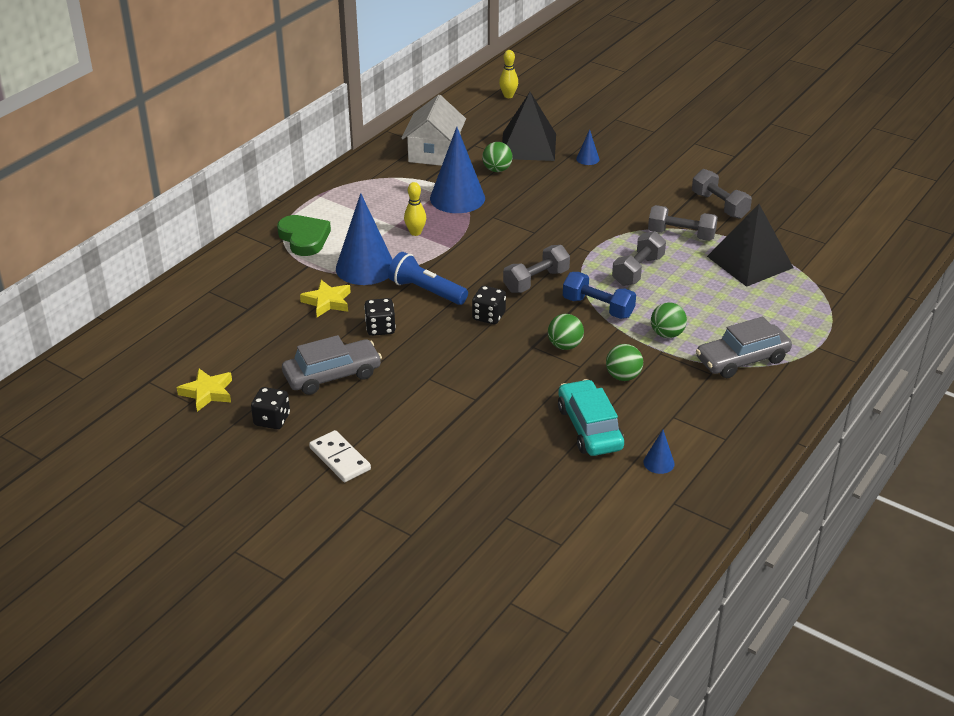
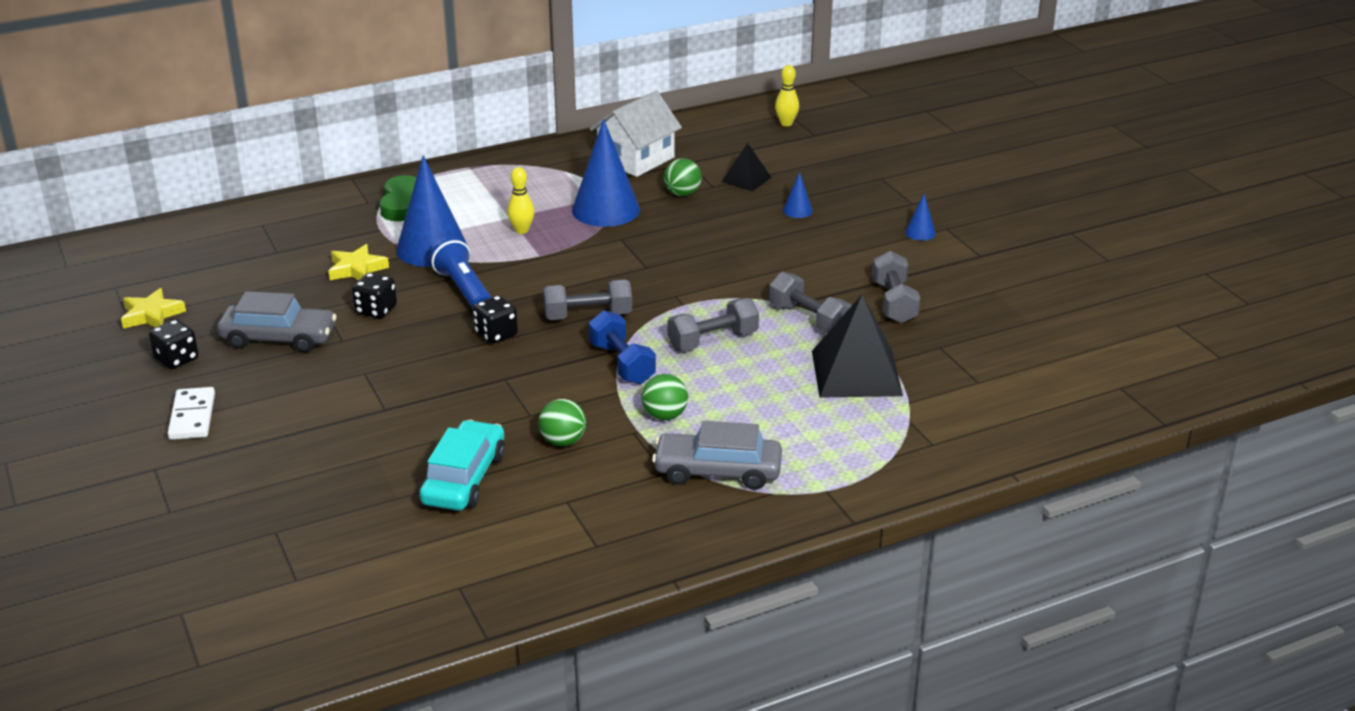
camera: 30 degrees right, 5 degrees down
(528, 146) = (746, 179): black pyramid -> black pyramid, size x0.53
(565, 345) = (539, 389): green ball -> none
(659, 463) = (493, 541): blue cone -> blue cone (920, 233)

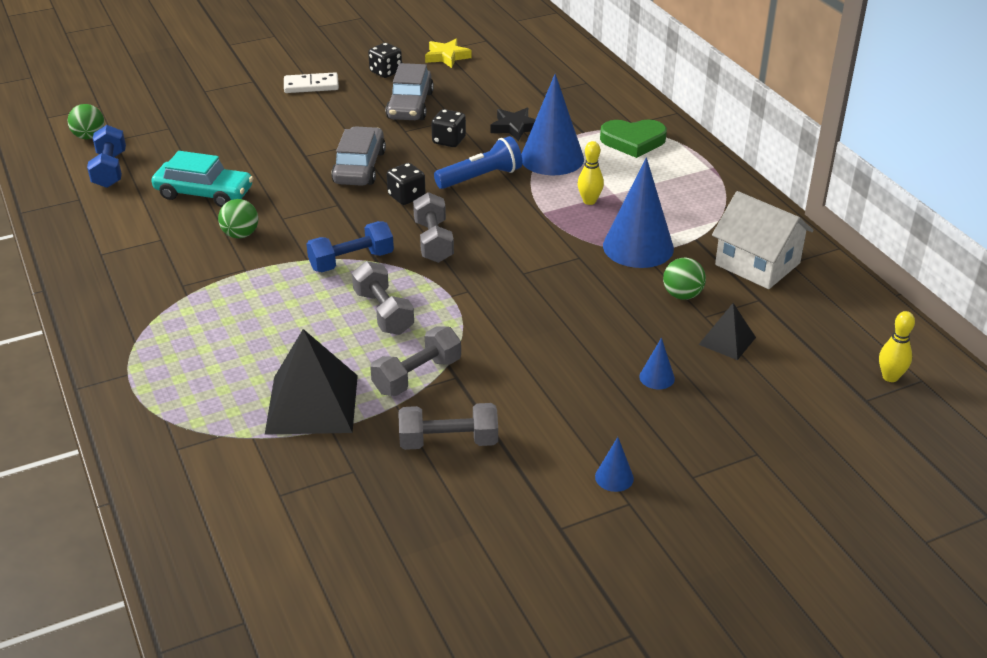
camera: 90 degrees right, 5 degrees up
(357, 269) = (515, 127): yellow star -> black star
(386, 570) = (110, 170): none -> blue dumbbell
(664, 416) = (264, 285): green ball -> green ball (89, 137)
(717, 471) = (175, 313): grey car -> grey car (359, 167)

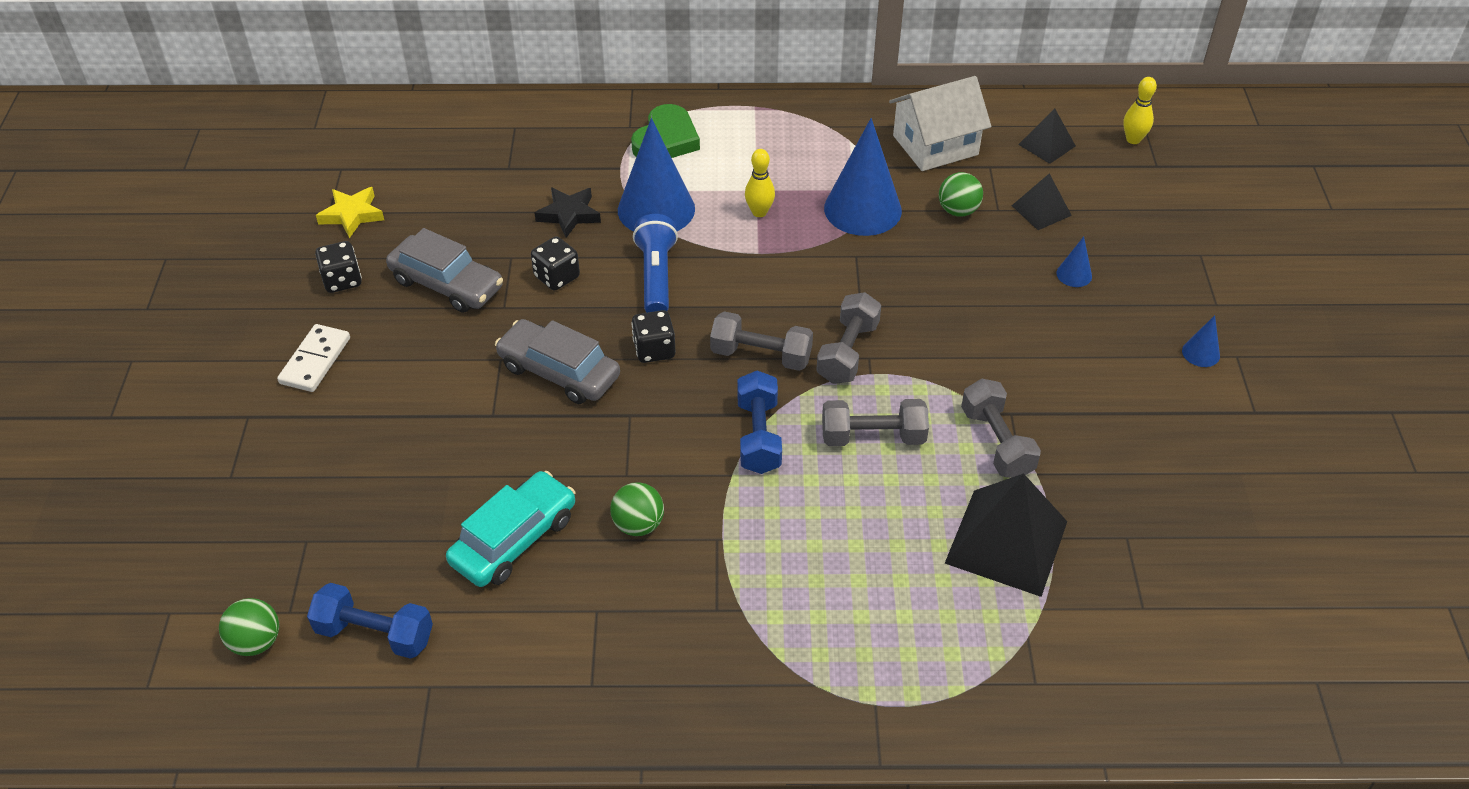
camera: 65 degrees left, 10 degrees up
(448, 442) = (1110, 450): grey dumbbell -> grey dumbbell (848, 352)
(824, 325) = (1046, 145): none -> black pyramid

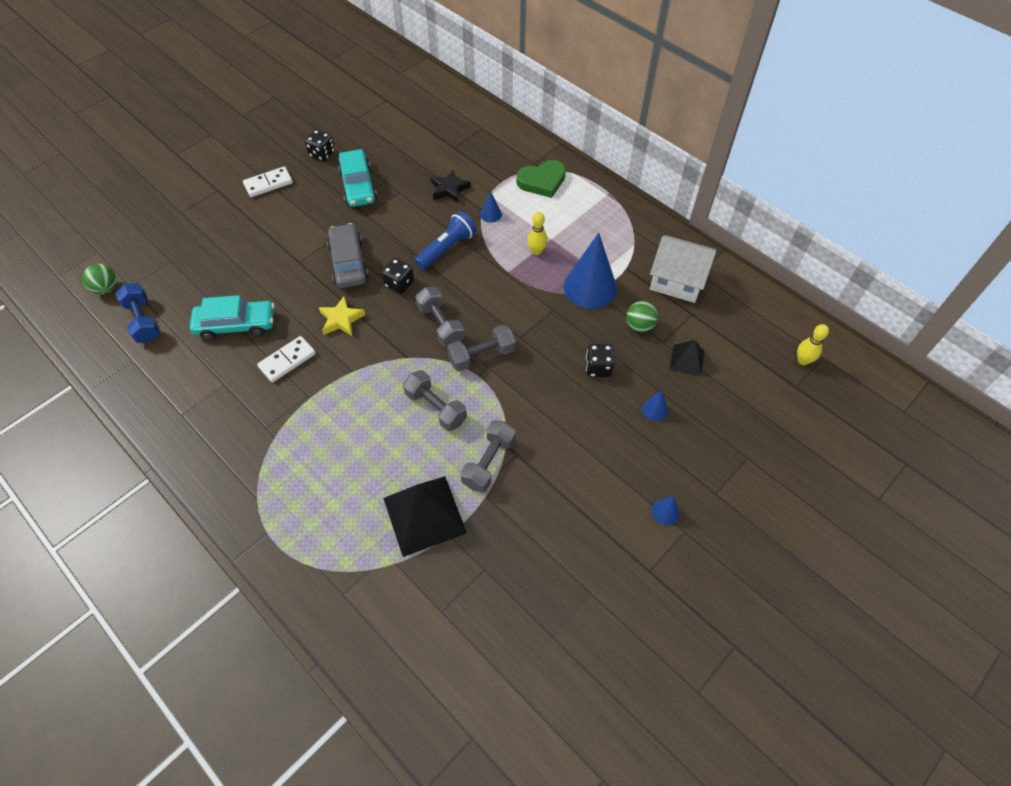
camera: 45 degrees right, 10 degrees up
(352, 215) = (363, 125): yellow star -> yellow star (341, 319)
(447, 284) = (358, 186): grey car -> turquoise car
(557, 277) = (405, 216): black dice -> black dice (598, 368)
(638, 525) = (287, 360): green ball -> white domino
(656, 209) = (490, 214): blue cone -> blue cone, size x0.44
(758, 436) = (387, 363): blue dumbbell -> none
(1046, 145) = (743, 326): black pyramid -> none

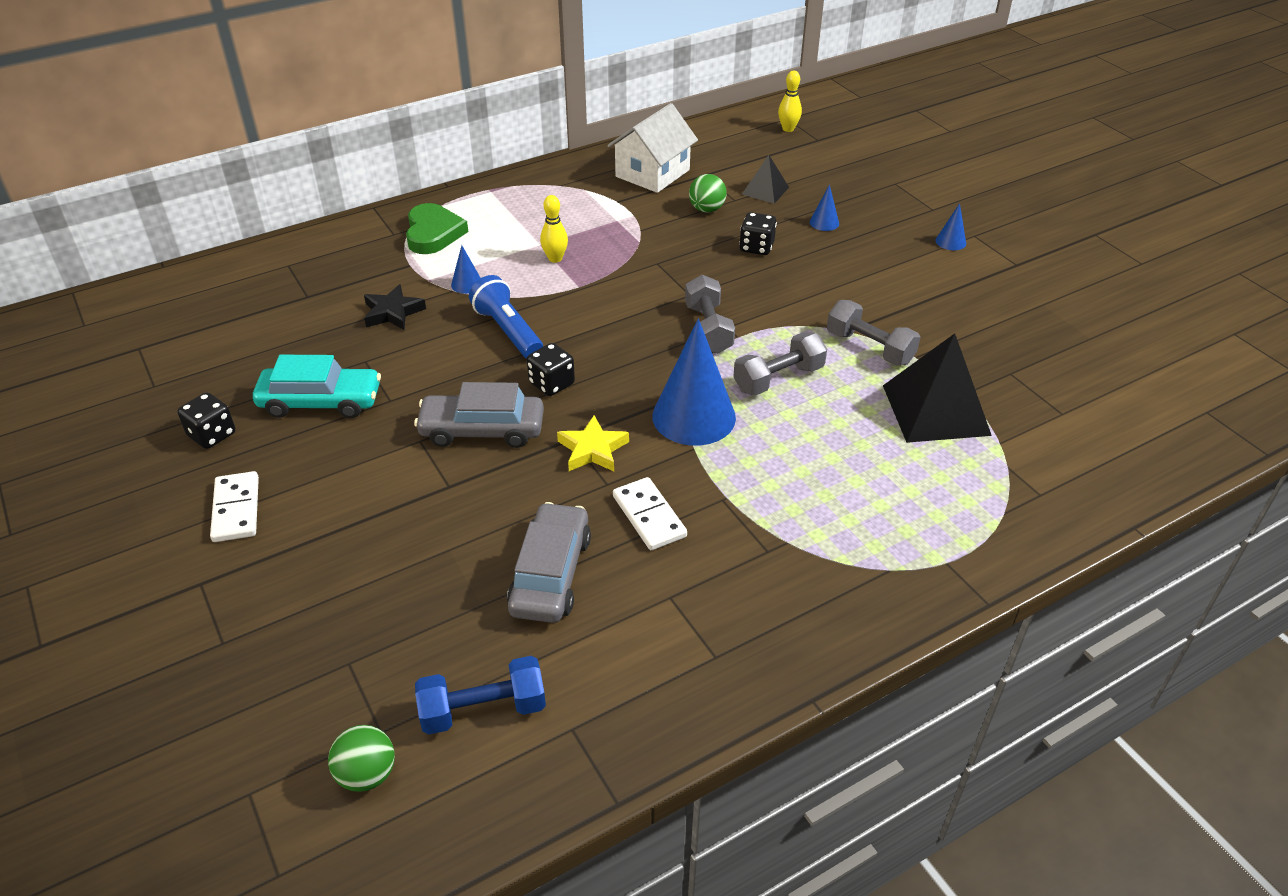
camera: 75 degrees left, 15 degrees down
(236, 325) = (551, 574): turquoise car -> grey car
(440, 324) = (643, 356): grey dumbbell -> none
(590, 287) = (635, 231): blue cone -> blue cone (694, 416)

